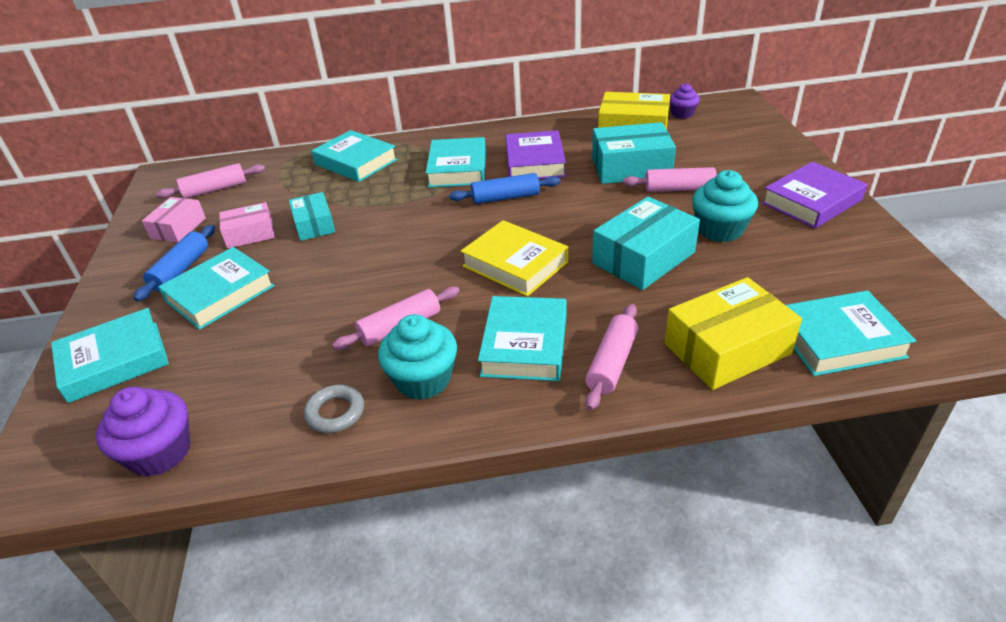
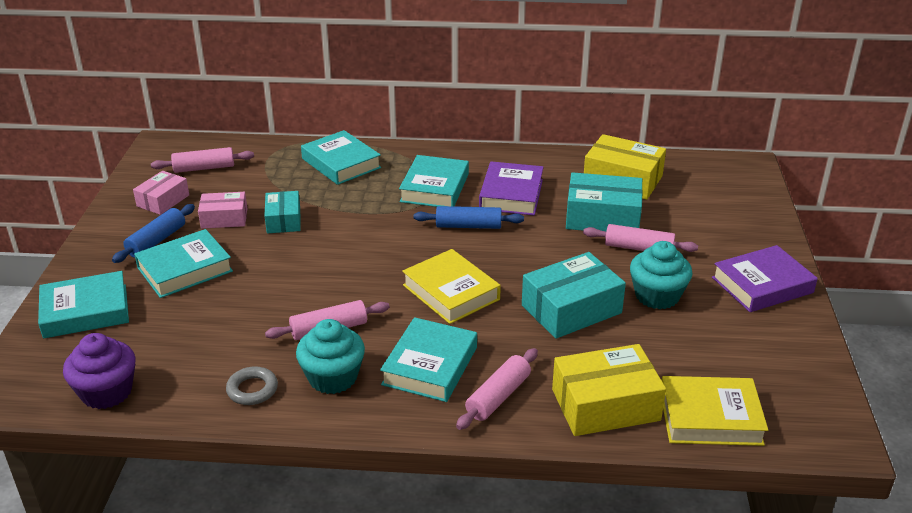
camera: 10 degrees right, 5 degrees down
(682, 114) = (683, 169): purple cupcake -> none
(838, 340) = (710, 417): turquoise book -> yellow book

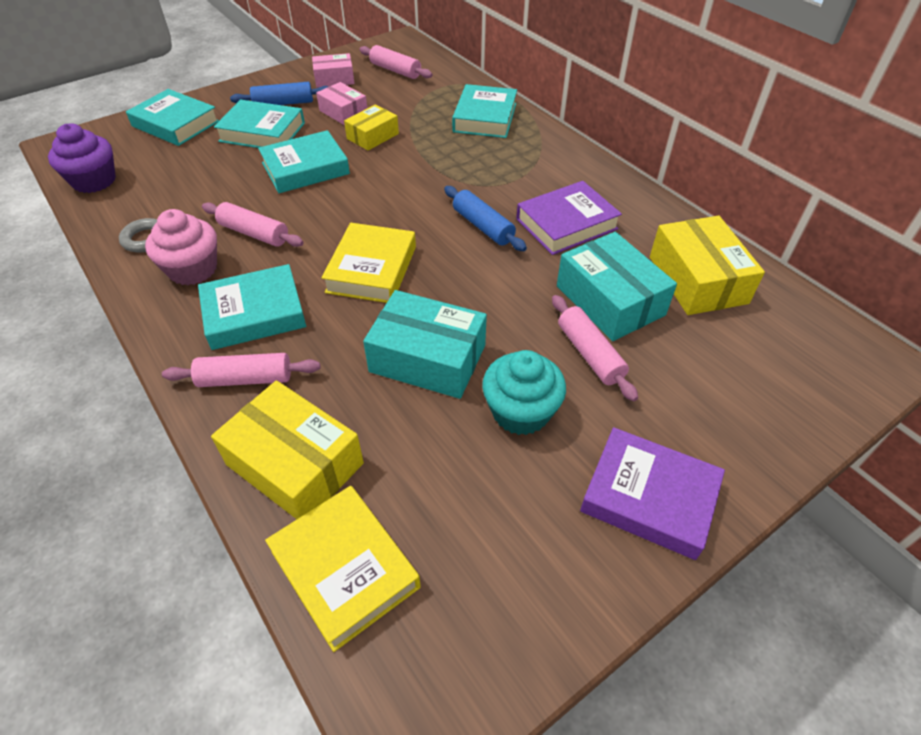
camera: 50 degrees right, 15 degrees up
(283, 220) = (372, 136): turquoise box -> yellow box
(333, 377) = (193, 269): turquoise cupcake -> pink cupcake
(434, 188) = (516, 178): turquoise book -> turquoise book (305, 168)

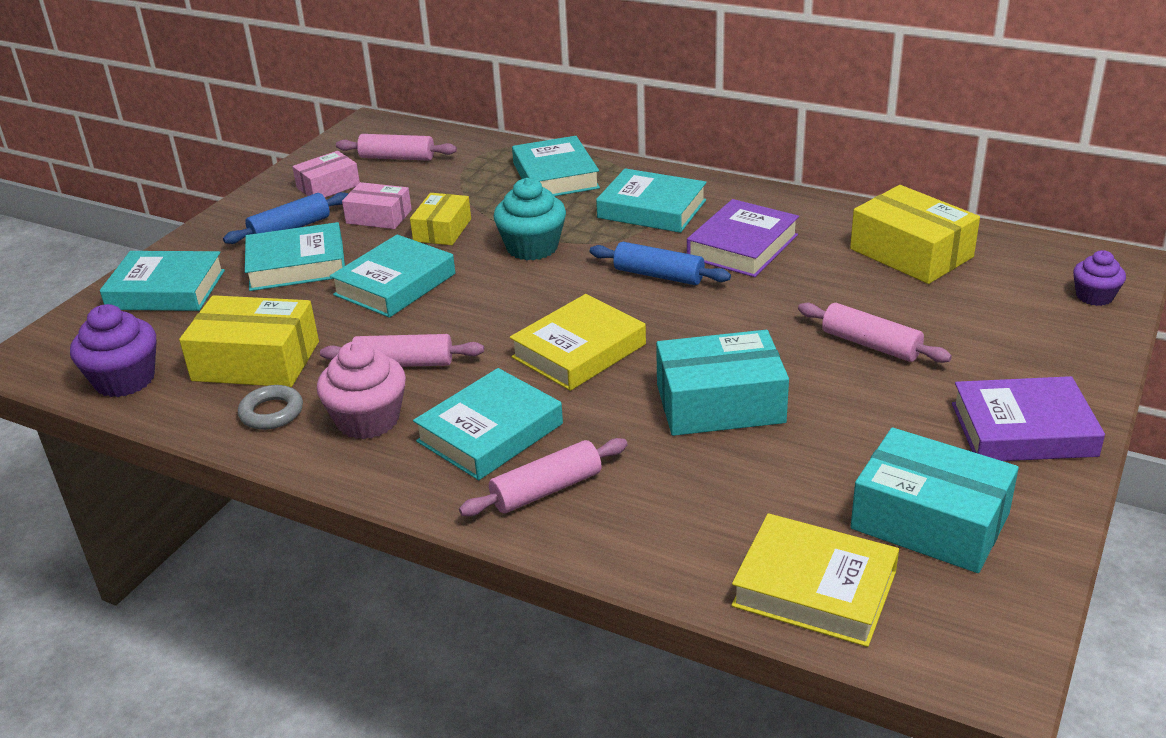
camera: 25 degrees left, 15 degrees down
(295, 464) = (678, 534): yellow box -> yellow box (256, 361)
(371, 269) = (579, 351): yellow book -> yellow book turned 60 degrees clockwise
(520, 411) = (852, 411): turquoise cupcake -> turquoise cupcake (532, 247)
(528, 168) = (652, 209): none -> turquoise book
(609, 300) = (847, 296): turquoise box -> turquoise box (929, 521)
(830, 387) = (1094, 296): none -> purple cupcake

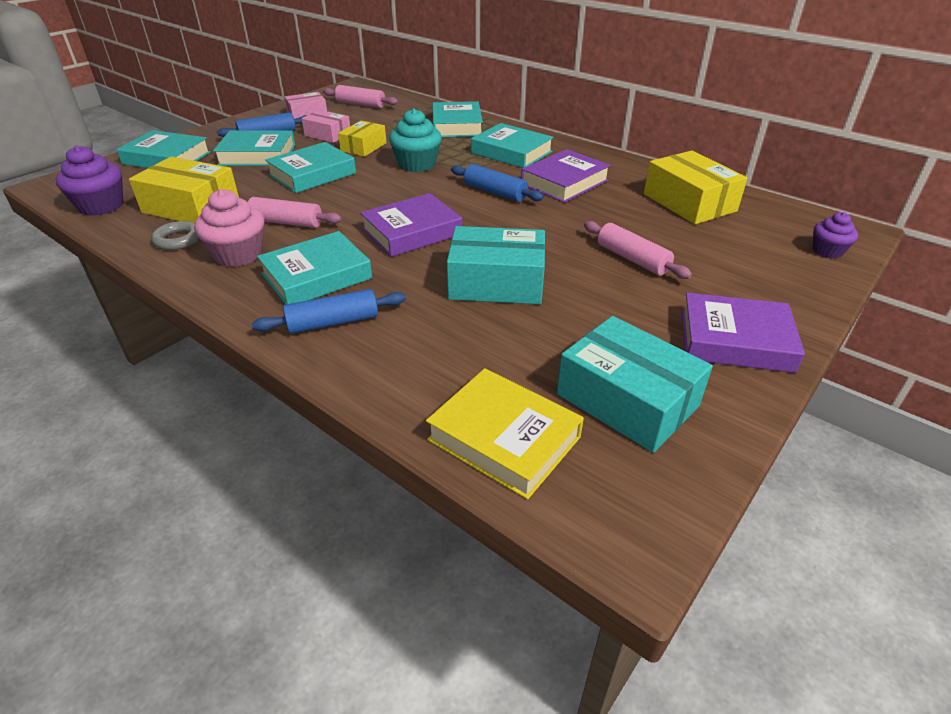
camera: 10 degrees right, 5 degrees up
(546, 490) = (333, 322): pink rolling pin -> blue rolling pin
(579, 351) = (412, 232): yellow book -> purple book

